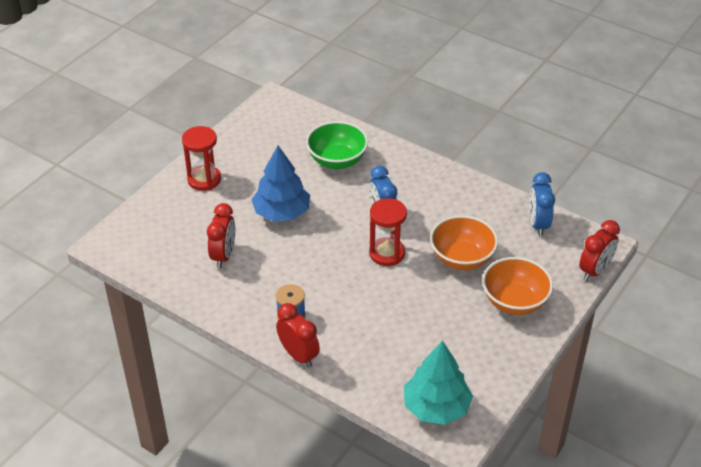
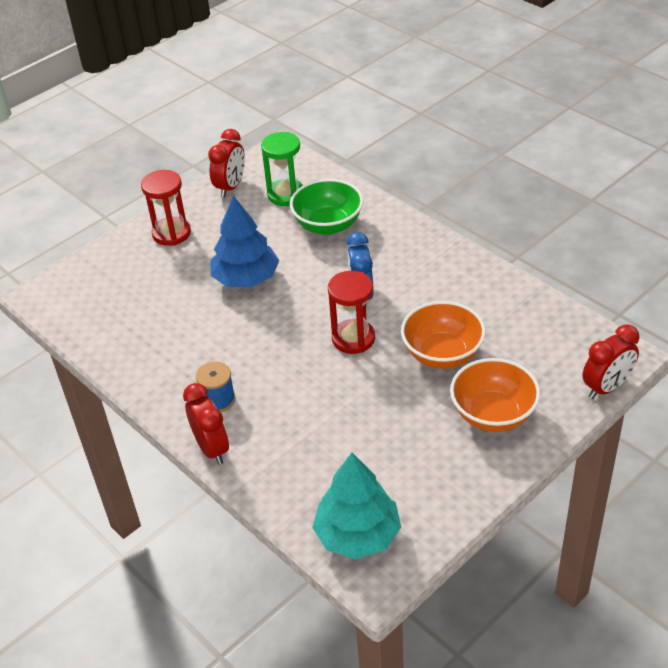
camera: 15 degrees right, 0 degrees up
(223, 255) = (164, 321): red clock -> red clock (231, 187)
(293, 137) = (286, 194): none -> green hourglass
(538, 224) = (548, 322): blue clock -> none

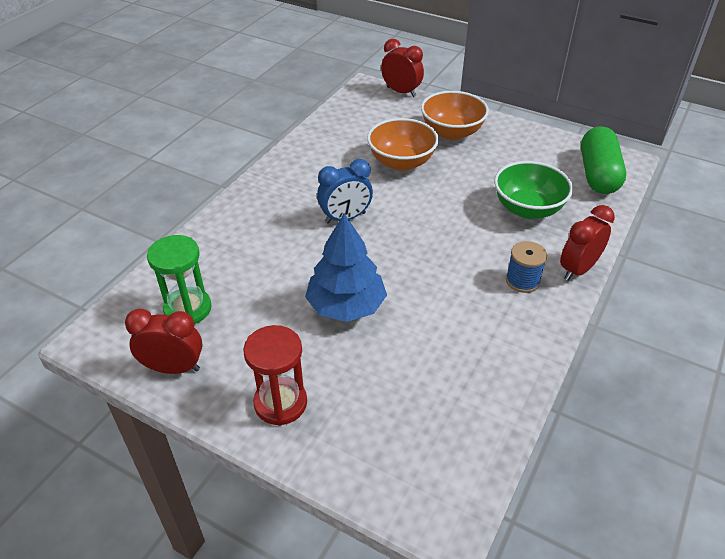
camera: 110 degrees left, 0 degrees up
(328, 225) = (242, 261): green bowl -> green bowl (527, 209)
(353, 338) = (404, 212): red hourglass -> none
(357, 535) = (598, 174): turquoise tree -> green capsule

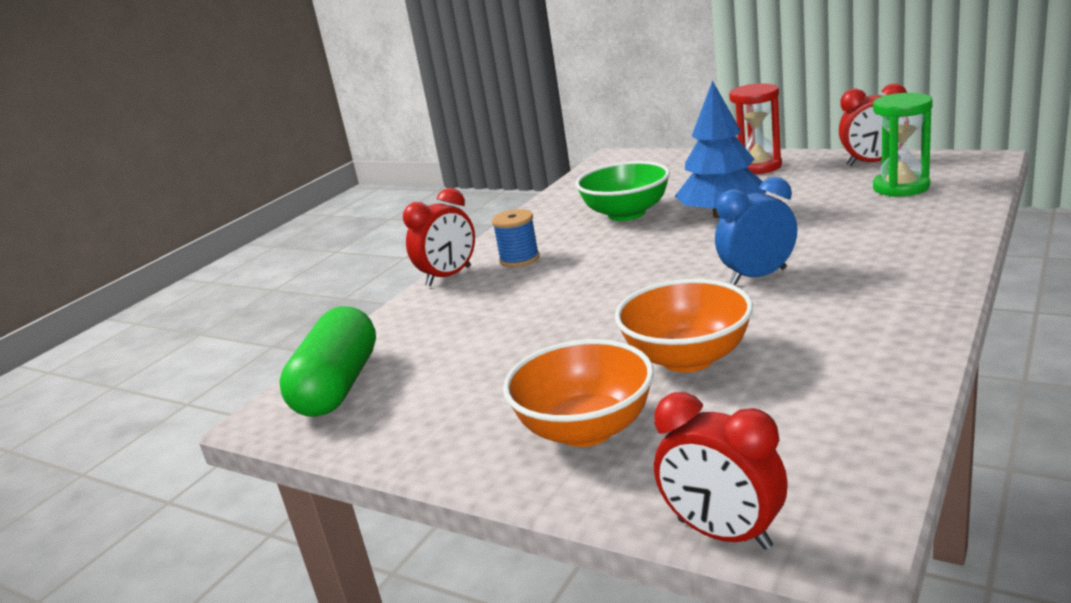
camera: 175 degrees left, 20 degrees down
(527, 209) = (482, 324): green bowl -> green bowl (626, 214)

